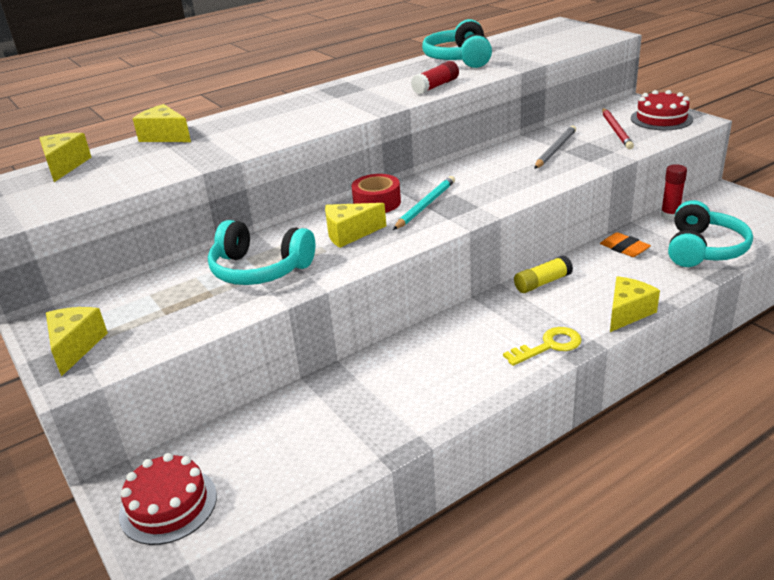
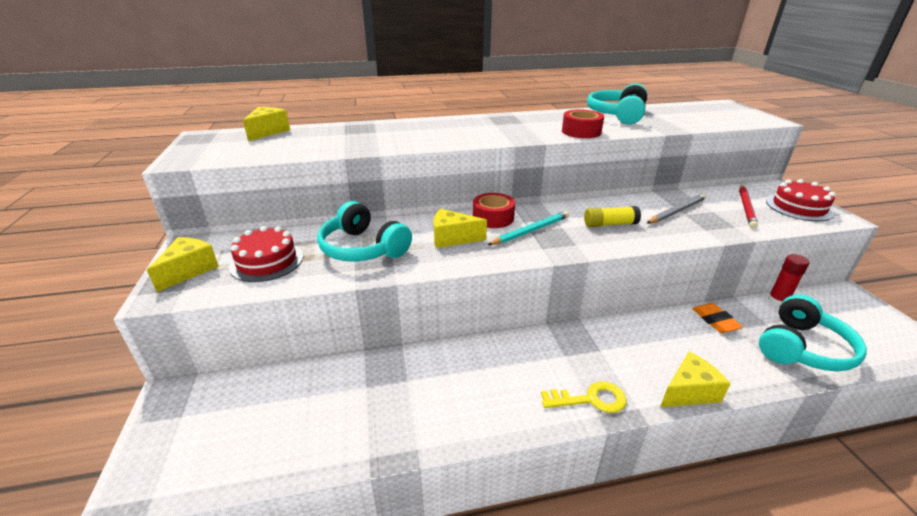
camera: 20 degrees right, 0 degrees up
(165, 136) = (350, 126): yellow cheese -> none
(168, 505) = (187, 429): red cake -> red cake (267, 261)
(435, 86) = (581, 132): red glue stick -> red tape
(542, 283) = (617, 330): yellow glue stick -> yellow glue stick (610, 224)

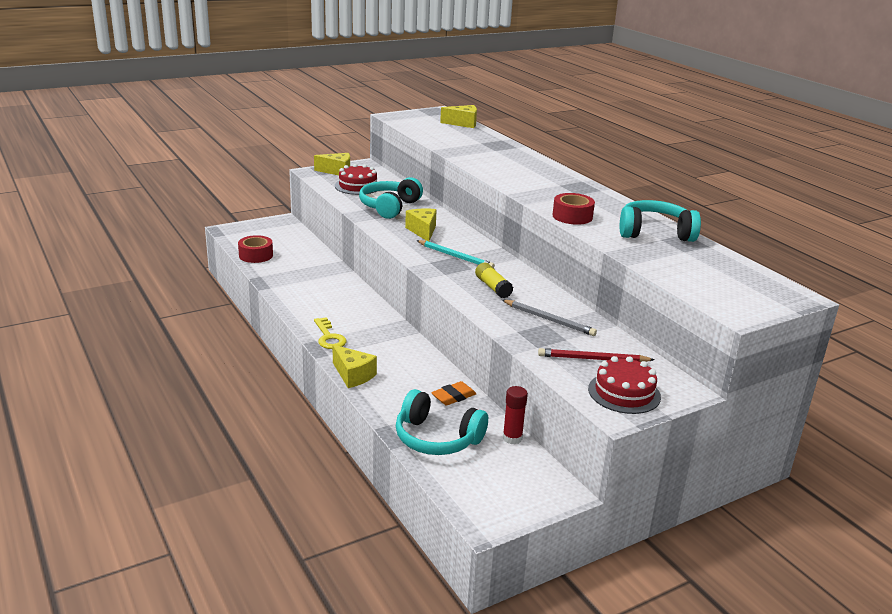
camera: 70 degrees right, 5 degrees down
(493, 218) = (467, 242): red tape -> red tape (256, 255)

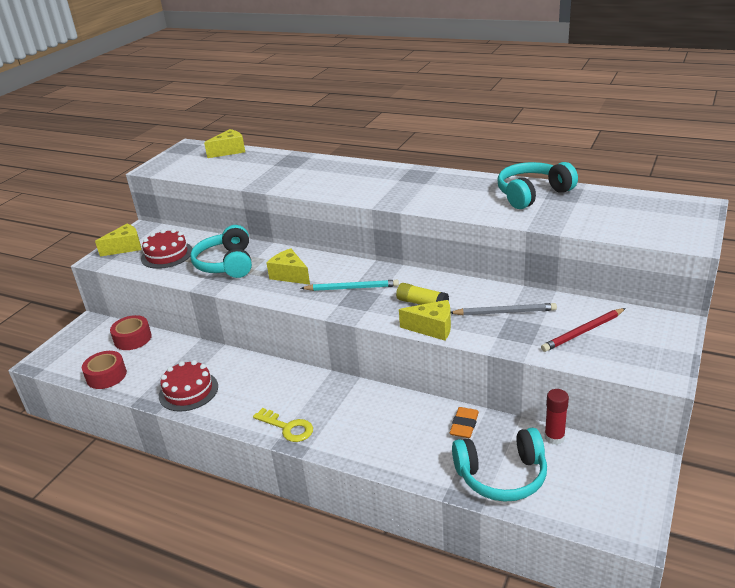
camera: 30 degrees left, 5 degrees up
(353, 375) = (358, 455): yellow cheese -> yellow cheese (432, 328)
(572, 216) = (454, 207): red tape -> red tape (133, 339)
(624, 393) = (643, 351): red cake -> red cake (188, 391)

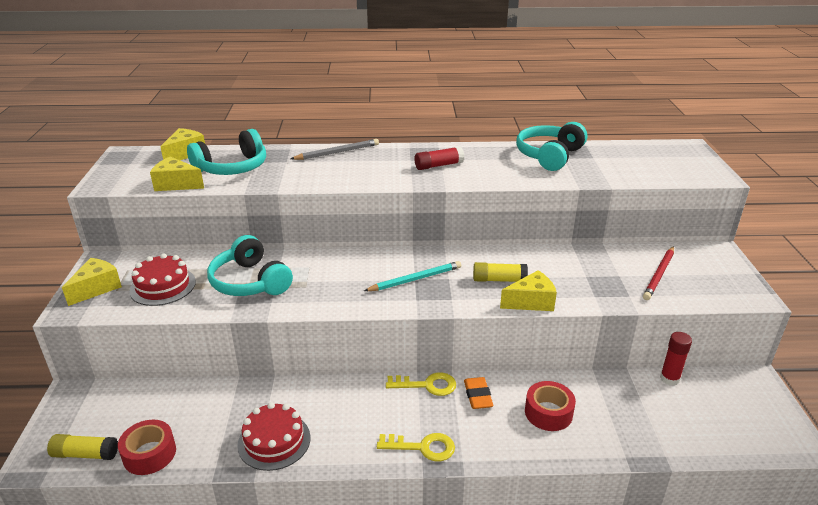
camera: 30 degrees left, 0 degrees up
(71, 365) = (85, 454): none -> yellow glue stick
(133, 339) = (150, 398): red tape -> red tape (548, 413)
(290, 275) = (336, 280): yellow cheese -> yellow cheese (176, 184)
(330, 382) = (427, 385): none -> yellow key
(417, 189) = (438, 165): none -> red glue stick
(464, 425) = (588, 391): orange eraser -> orange eraser (478, 396)
(502, 476) = (659, 429): turquoise headphones -> turquoise headphones (232, 168)
(504, 312) = (579, 271): grey pencil -> grey pencil (337, 152)

